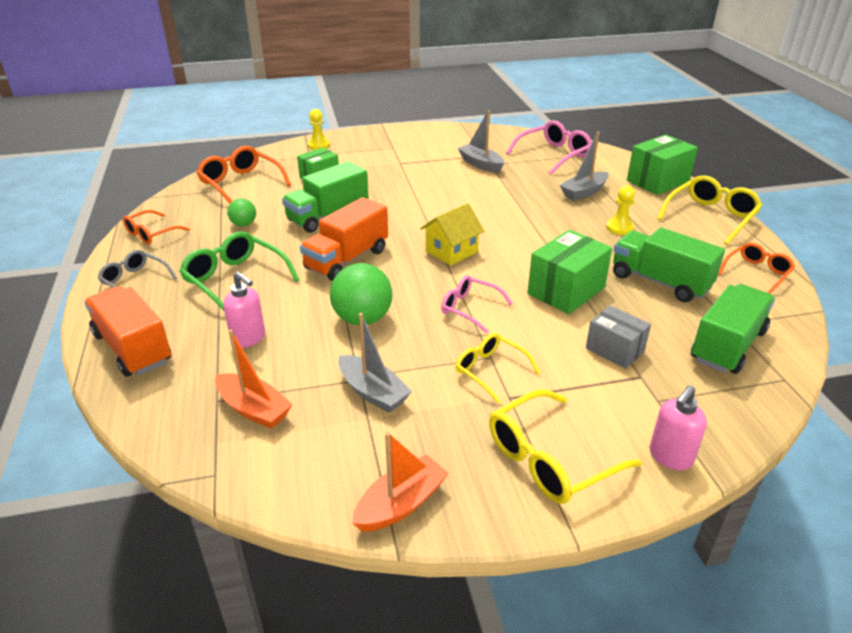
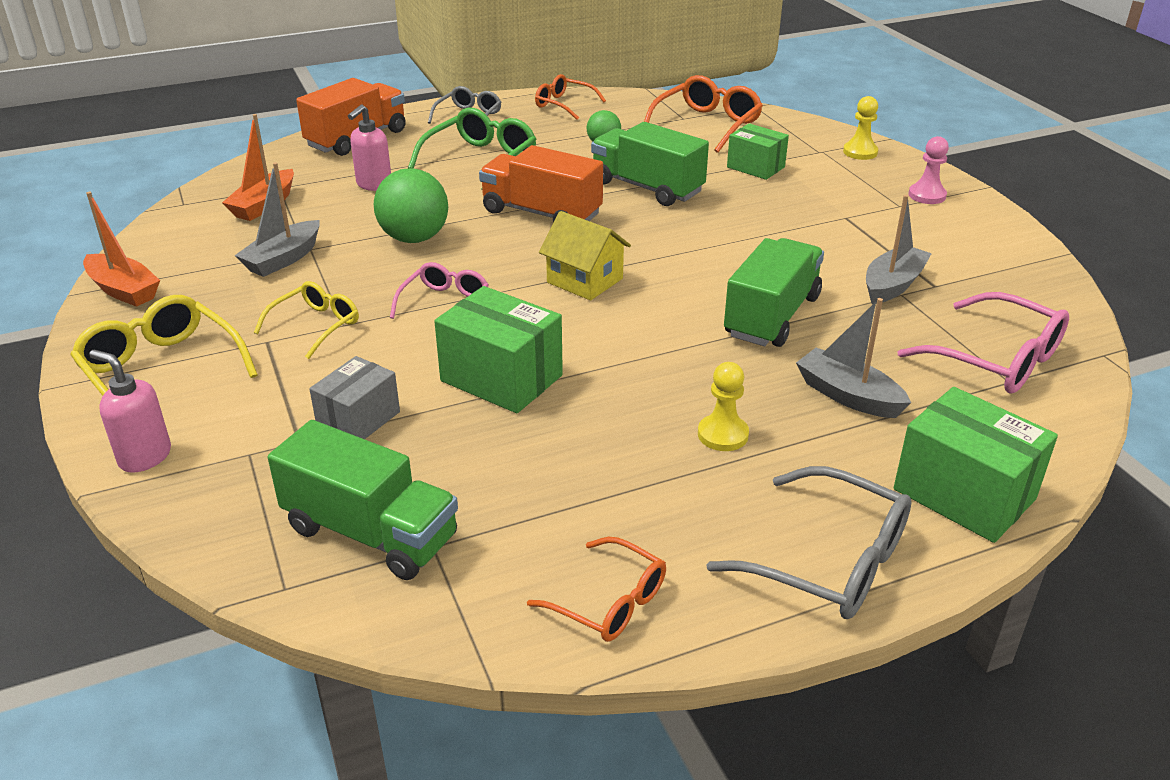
camera: 80 degrees right, 0 degrees up
(384, 139) = (927, 195): none -> pink pawn
(660, 282) = (547, 473): green truck -> green truck (772, 316)
(711, 217) = (829, 561): yellow glasses -> grey glasses

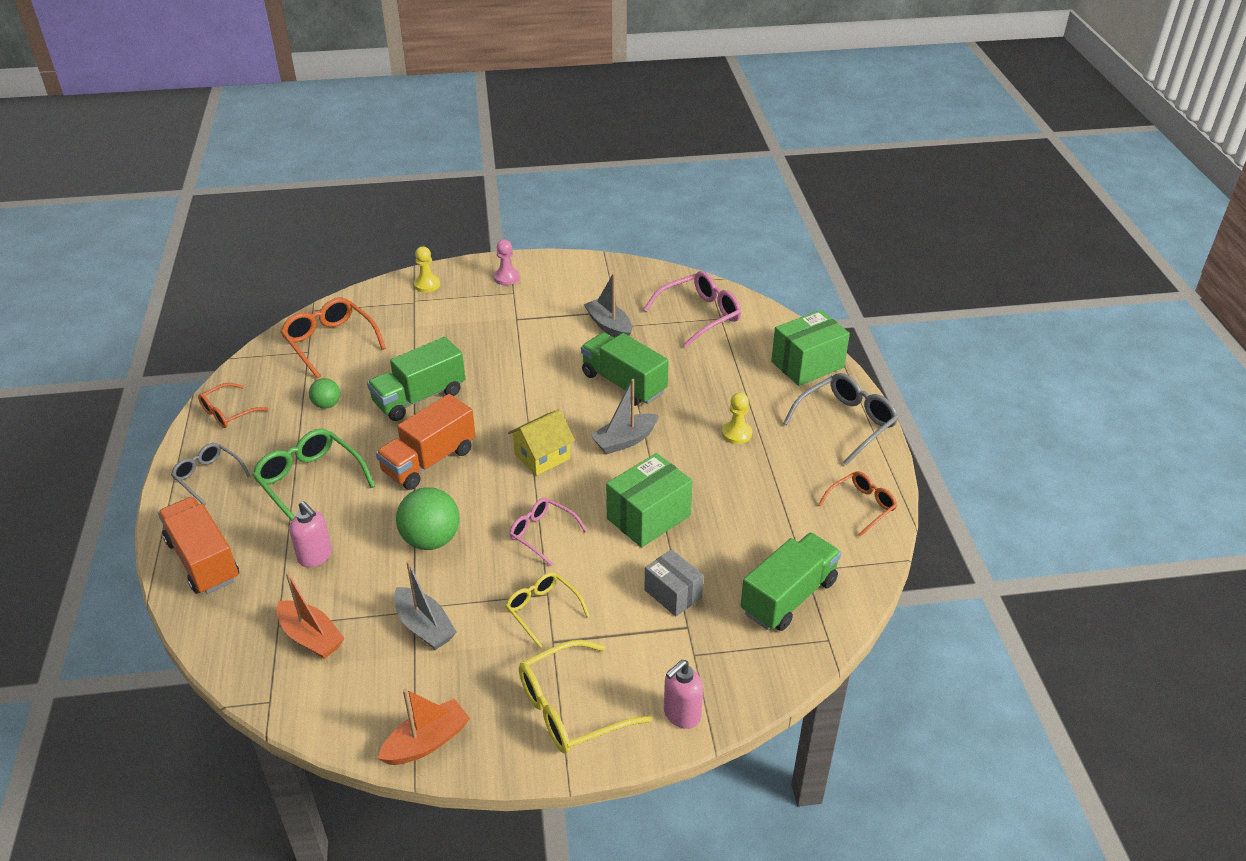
camera: 75 degrees left, 5 degrees up
(755, 167) = (419, 337): green box -> none
(848, 396) = (715, 377): grey boat -> grey boat (625, 440)

